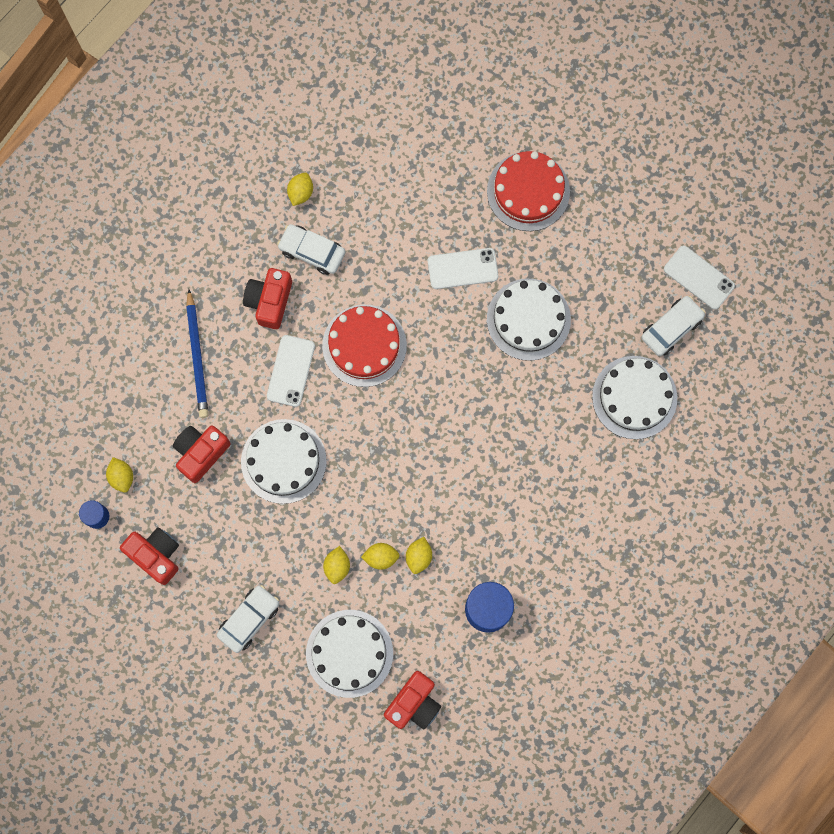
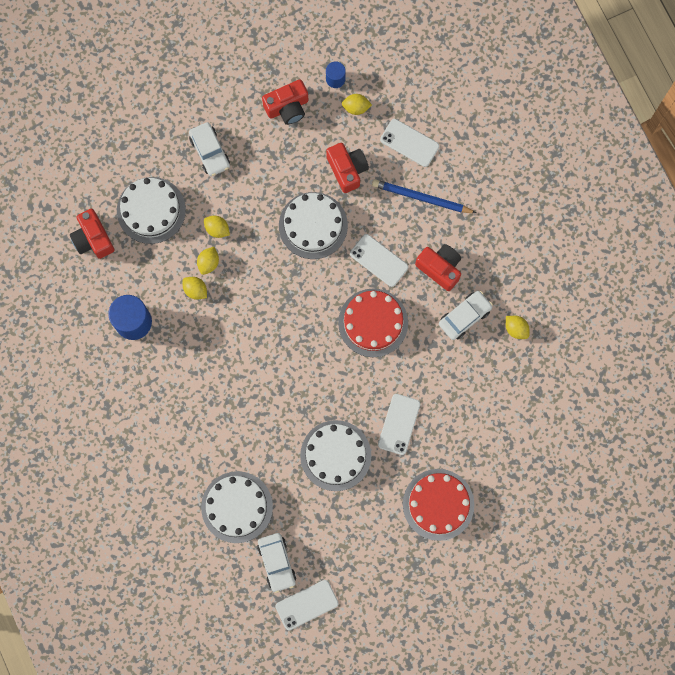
camera: 115 degrees right, 0 degrees up
(138, 398) = (409, 143): none -> white phone

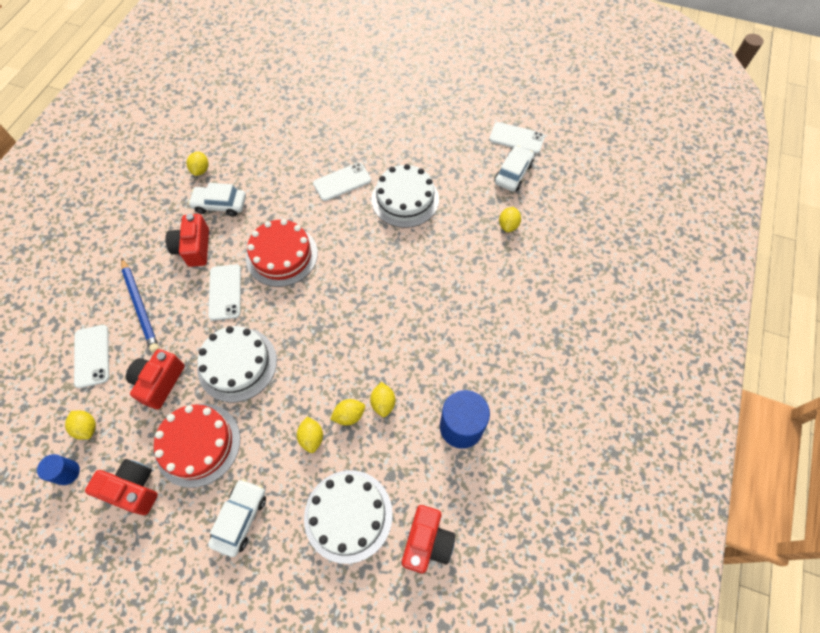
camera: 135 degrees left, 15 degrees down
(237, 507) = (508, 225): white cake -> yellow lemon
(438, 504) = (372, 123): red cake -> red cake (198, 444)

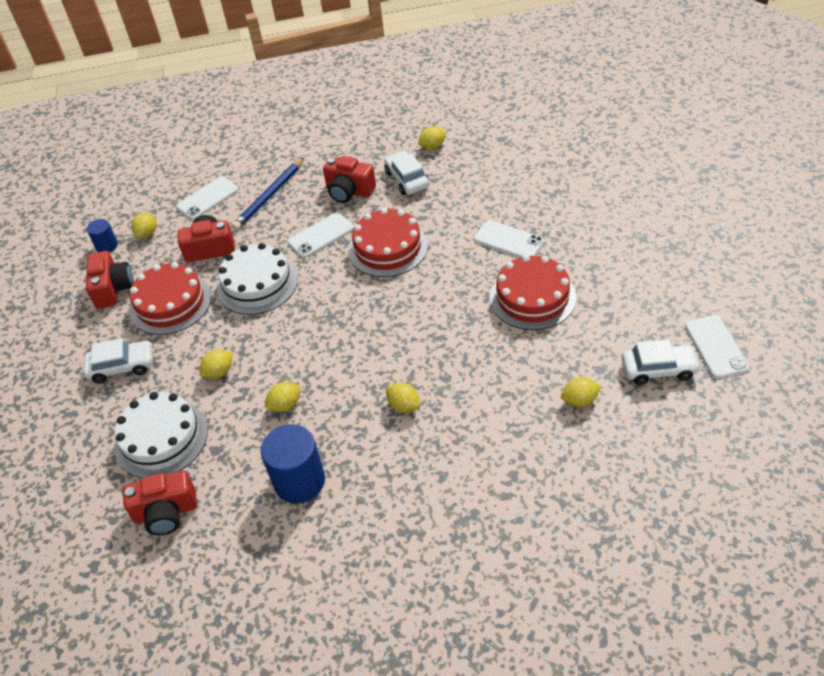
camera: 65 degrees right, 15 degrees down
(194, 248) = (349, 191): red camera -> red camera turned 120 degrees counterclockwise
(349, 415) = (257, 387): yellow lemon -> yellow lemon (404, 406)
(405, 199) = (532, 297): white cake -> red cake

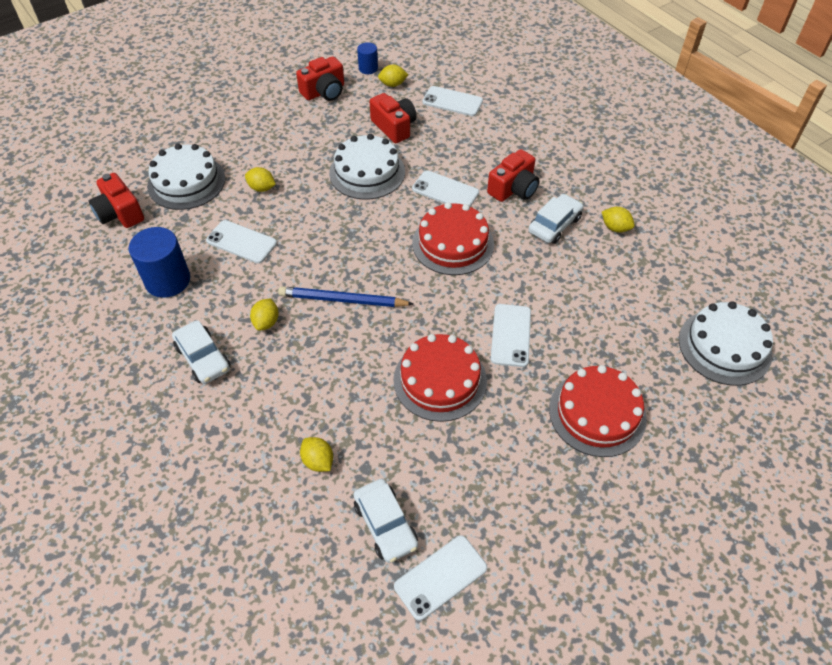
camera: 60 degrees right, 5 degrees up
(122, 366) = (248, 131): white car -> white car (203, 358)
(170, 303) = (323, 130): red cake -> red cake (597, 413)
(269, 196) = (477, 138): blue pencil -> blue pencil (343, 300)
(285, 405) = (241, 242): yellow lemon -> white phone
(349, 191) = (513, 189): red camera -> red camera turned 135 degrees counterclockwise
(578, 131) = (724, 347): none -> white cake

